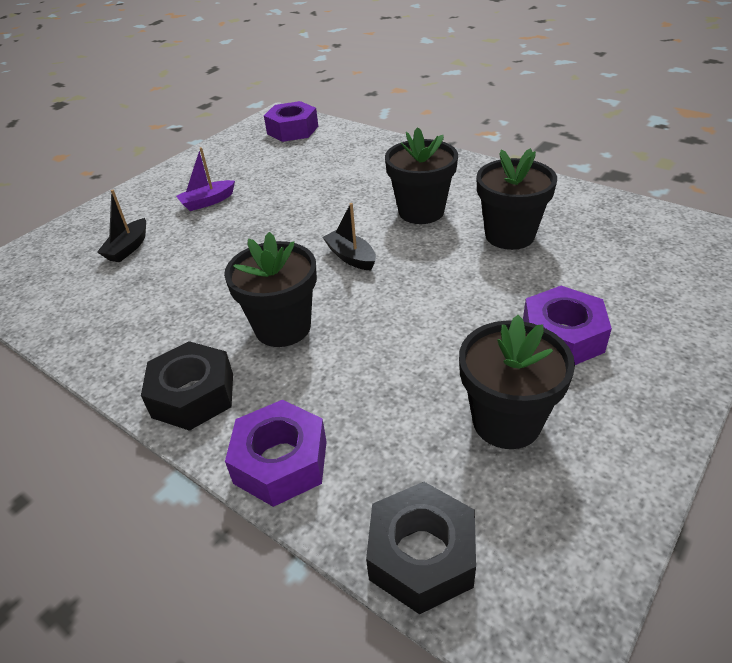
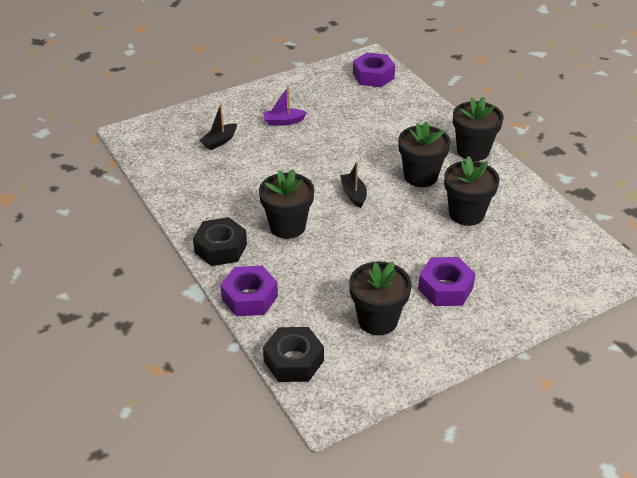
camera: 20 degrees right, 0 degrees up
(460, 168) = (473, 151): none -> black flower pot

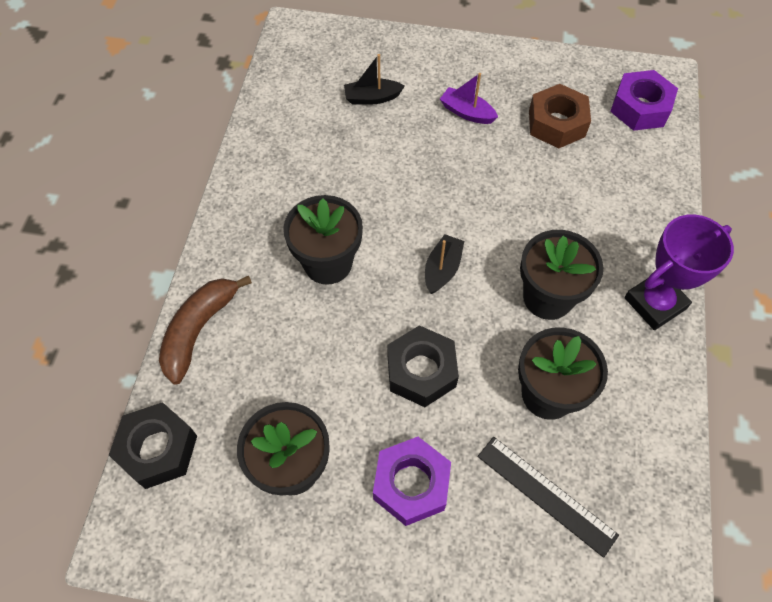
camera: 40 degrees right, 20 degrees up
(221, 248) = (235, 243): black nut -> black nut (421, 371)
(249, 297) = (199, 330): purple nut -> brown banana
(338, 103) = (556, 123): none -> brown nut
(473, 151) = (655, 303): black flower pot -> purple trophy
(511, 252) = (546, 495): none -> black ruler

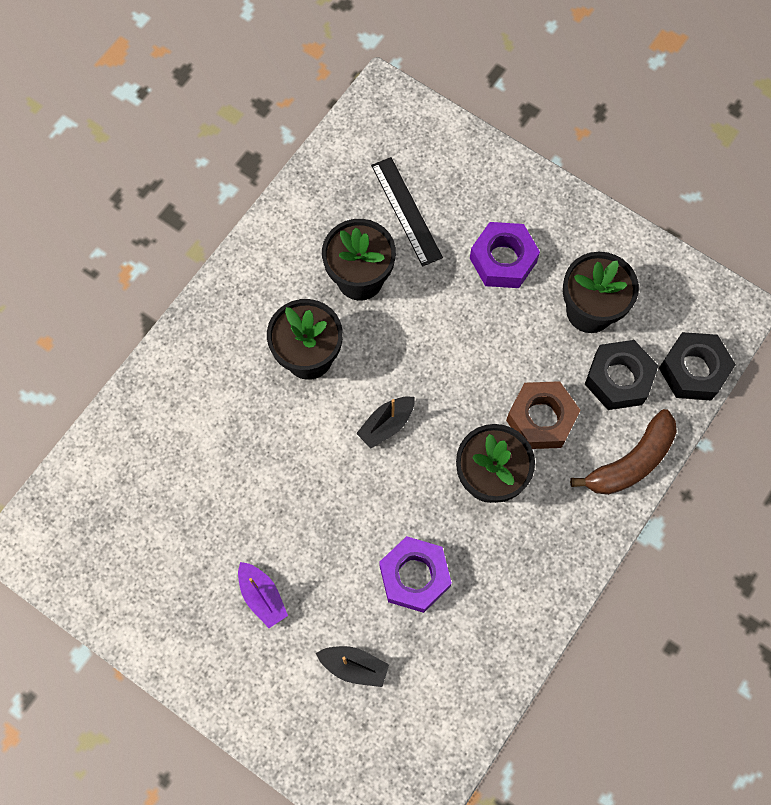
camera: 155 degrees left, 10 degrees up
(421, 371) = (452, 341): black nut -> black nut (618, 379)
(556, 123) = (178, 537): brown nut -> brown nut (541, 419)
(640, 108) = (78, 517): purple nut -> purple nut (414, 576)
(655, 303) = (221, 311): purple trophy -> none

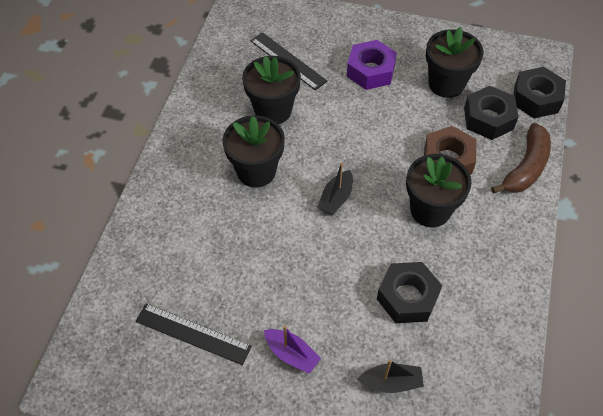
camera: 20 degrees left, 15 degrees down
(167, 535) = (193, 334): none -> black ruler
(414, 576) = (407, 297): purple nut -> black nut

